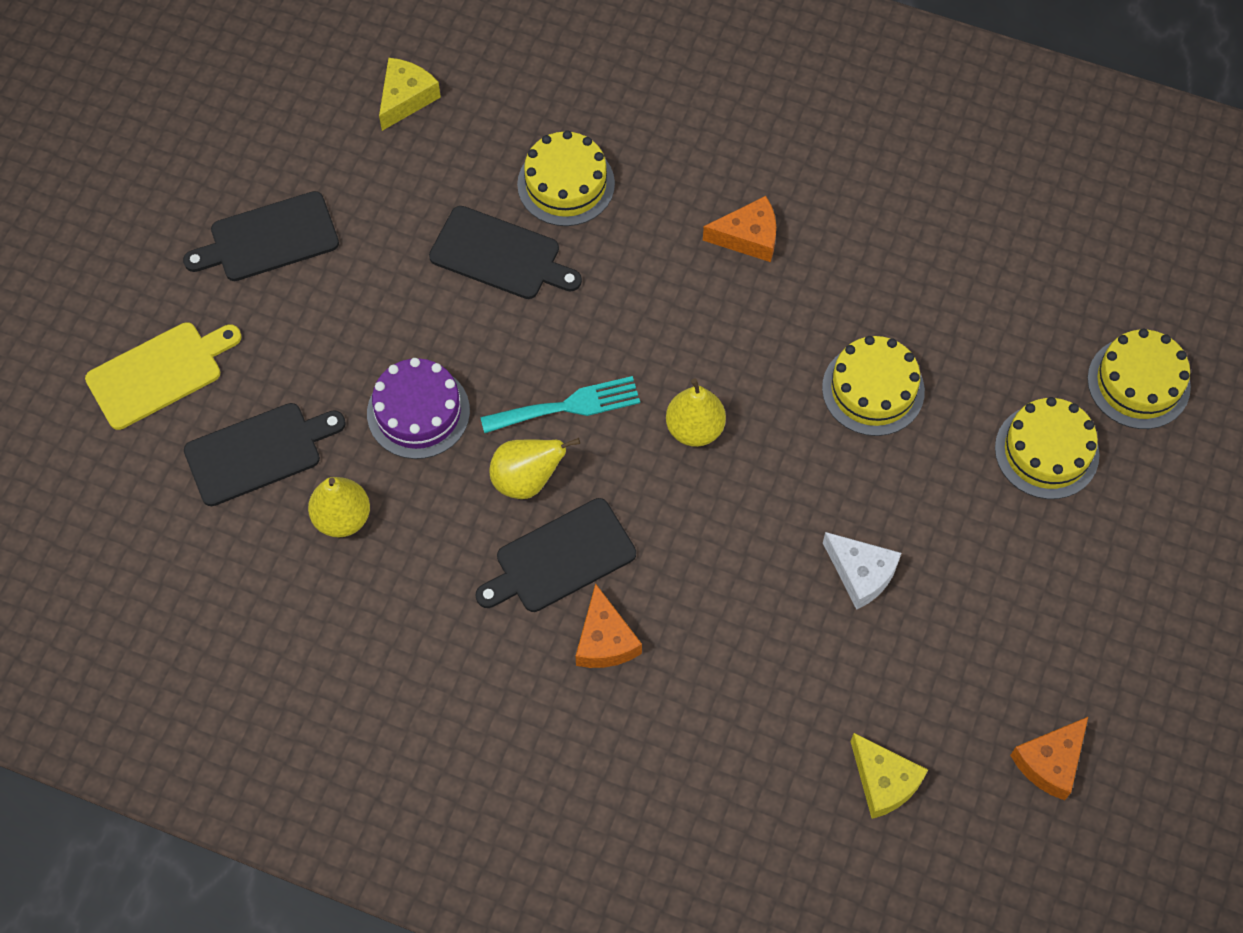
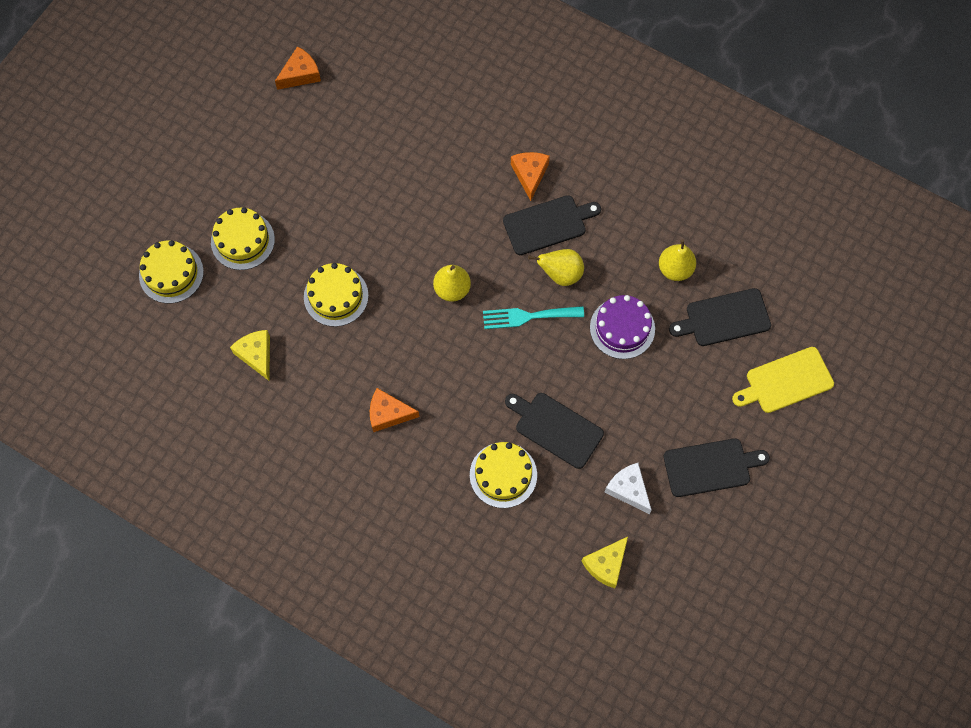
camera: 170 degrees left, 5 degrees up
(861, 573) = (374, 188): white cheese -> white cheese (628, 489)
(884, 781) = (392, 79): yellow cheese -> yellow cheese (256, 355)

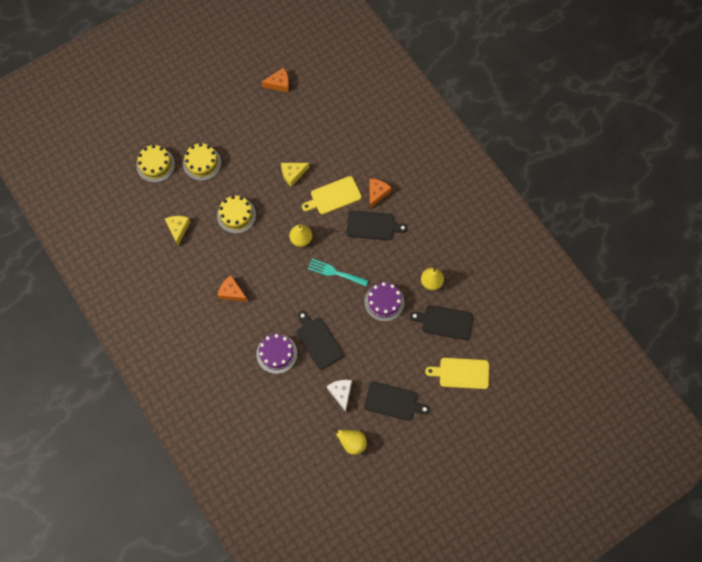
camera: 25 degrees right, 0 degrees up
(468, 205) = (333, 196): none -> yellow cutting board
(503, 475) = (276, 353): yellow cake -> purple cake
(560, 274) = (365, 257): yellow pear -> yellow pear (352, 443)
(606, 564) = (307, 428): yellow cheese -> yellow cheese (293, 174)

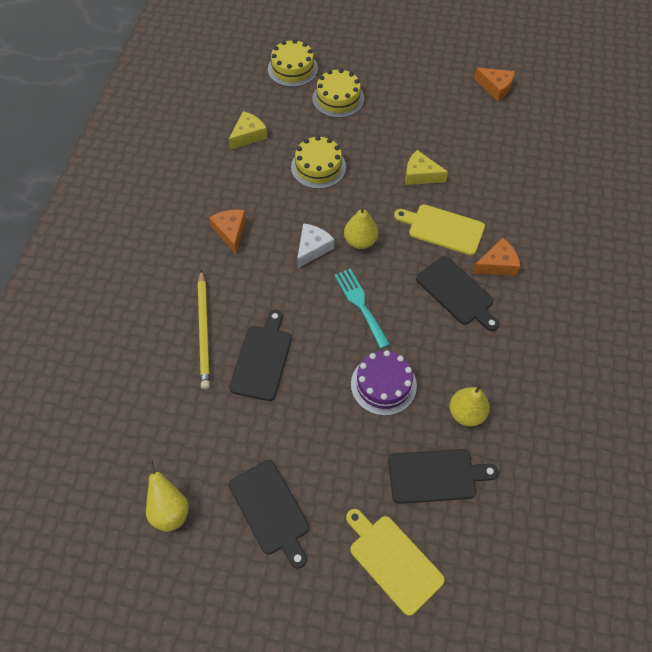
camera: 45 degrees right, 10 degrees down
(276, 353) = (204, 331): purple cake -> yellow pencil
(341, 393) = (222, 439): white cheese -> white cheese (312, 248)
(445, 322) = (436, 476): black cutting board -> black cutting board turned 120 degrees clockwise

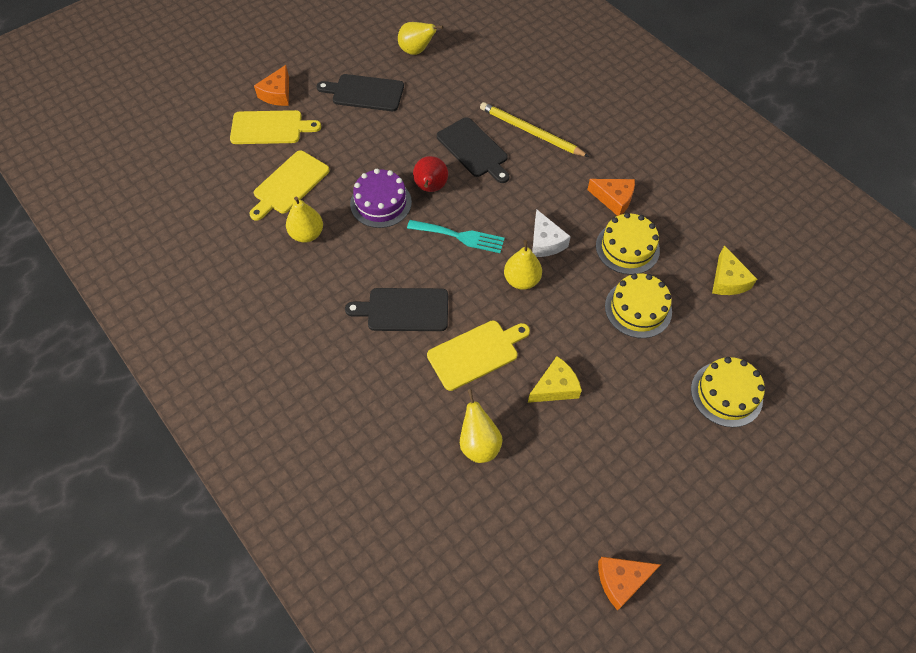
camera: 130 degrees right, 0 degrees up
(292, 69) = (809, 384): yellow cake -> yellow cake (627, 248)
(333, 360) = (430, 188): none -> red pear
(436, 476) = (289, 184): black cutting board -> yellow cutting board
(497, 187) = (479, 444): none -> yellow pear
(497, 264) = (399, 364): orange cheese -> orange cheese (277, 94)

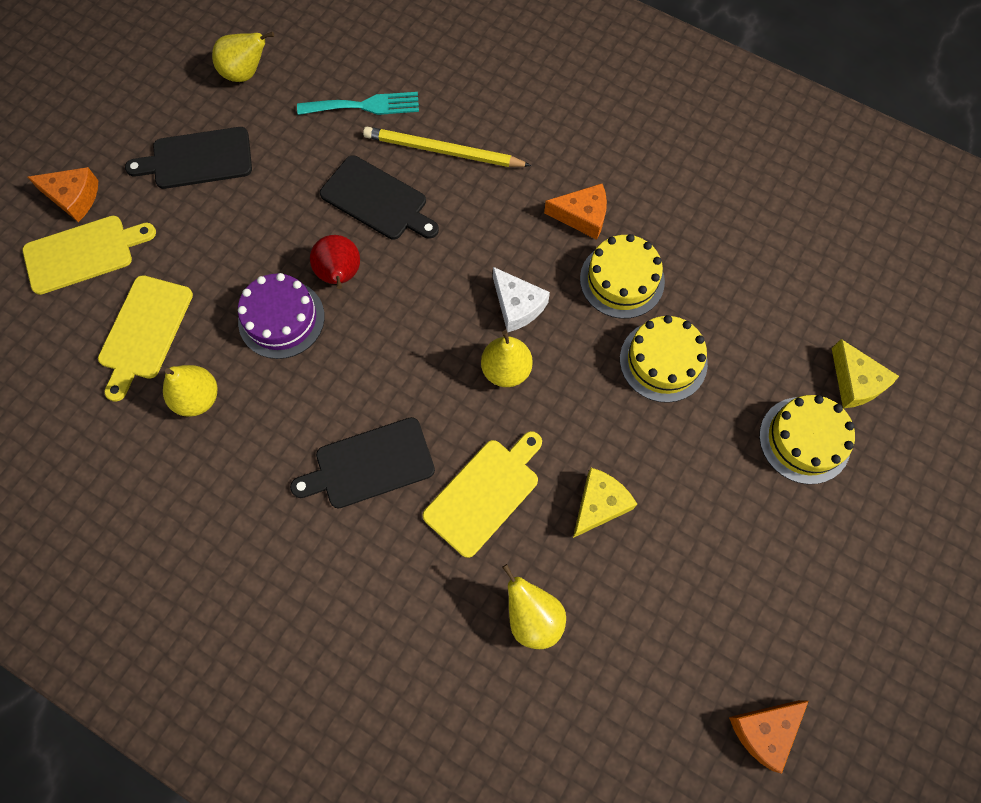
camera: 20 degrees left, 10 degrees up
(277, 94) = (74, 197): orange cheese -> orange cheese turned 75 degrees counterclockwise
(460, 236) = (405, 334): turquoise fork -> turquoise fork (365, 106)
(727, 280) = (757, 285): yellow cheese -> yellow cheese (855, 382)

